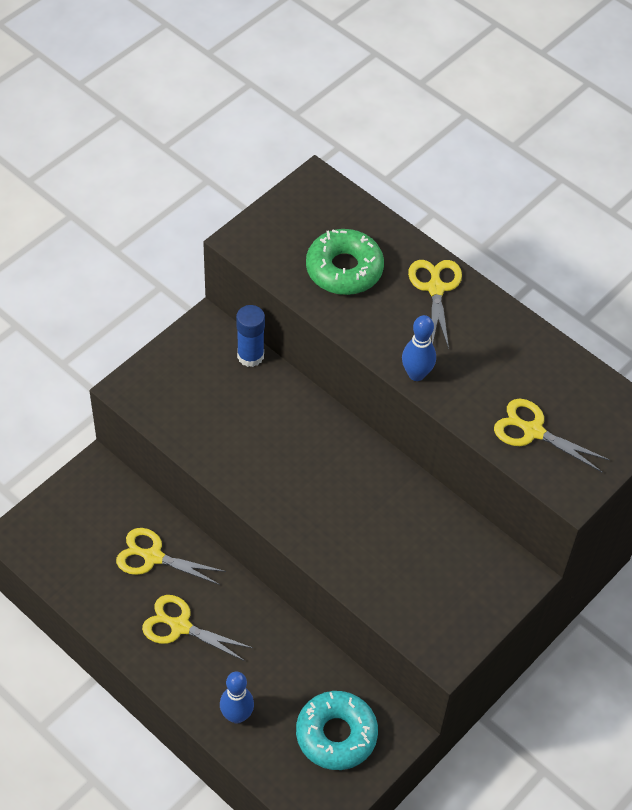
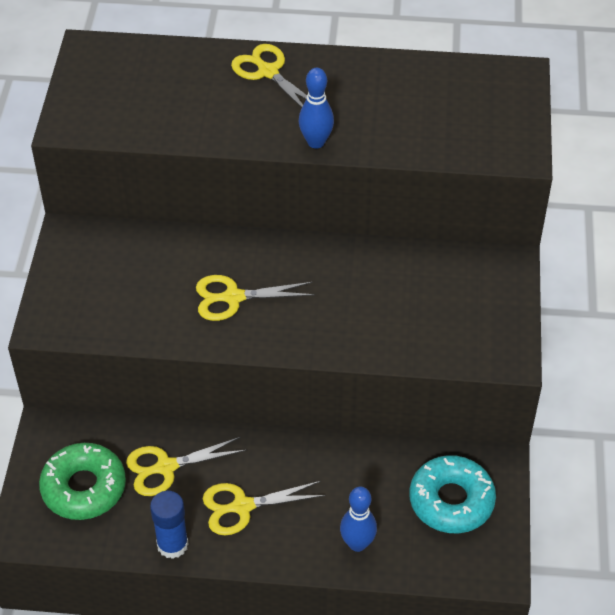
camera: 35 degrees left, 5 degrees down
(250, 356) = (130, 235): blue glue stick -> blue glue stick (172, 544)
(344, 269) = (178, 99): green donut -> green donut (84, 488)
(533, 431) = (448, 130): yellow scissors -> yellow scissors (233, 297)

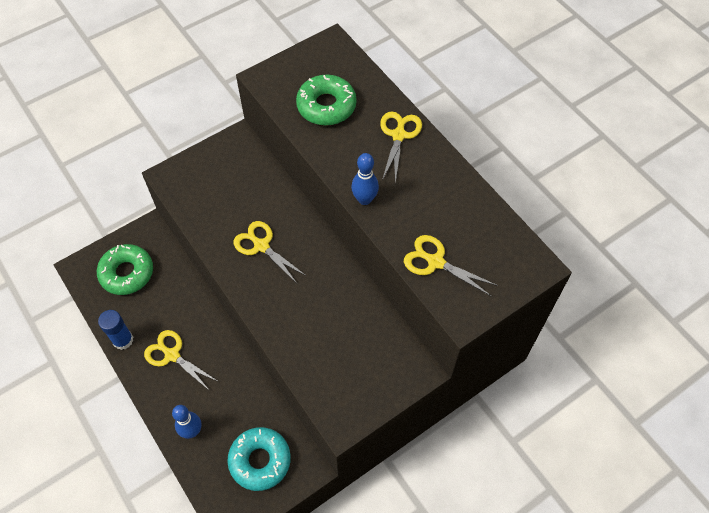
camera: 50 degrees right, 10 degrees up
(166, 101) = (326, 106): none -> green donut
(166, 467) = (169, 300): yellow scissors -> yellow scissors (436, 262)

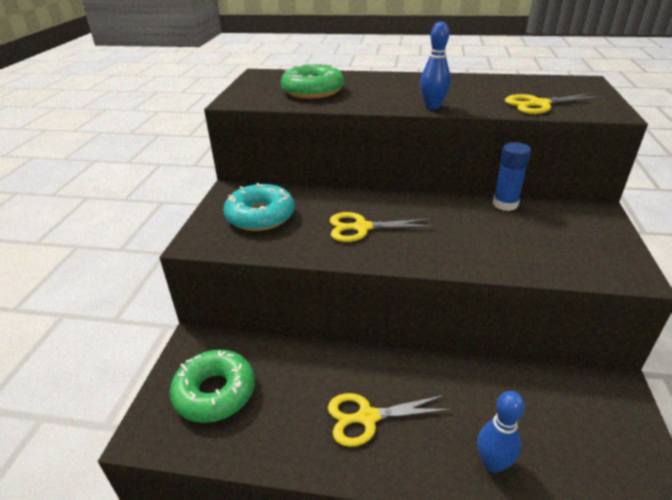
camera: 45 degrees left, 25 degrees down
(123, 340) = (294, 454): blue glue stick -> blue glue stick (505, 204)
(260, 460) = (582, 421): turquoise donut -> turquoise donut (260, 216)
(398, 135) = (390, 81): yellow scissors -> none

